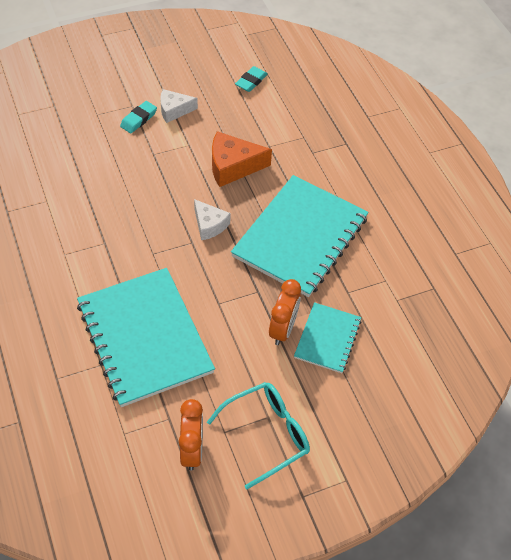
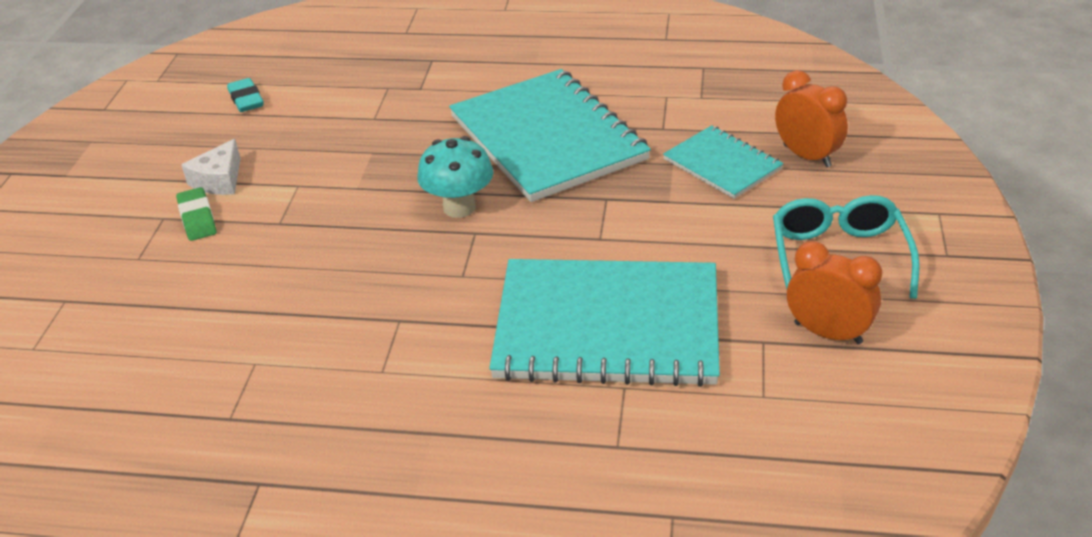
camera: 55 degrees left, 15 degrees down
(138, 119) = (197, 218): turquoise eraser -> green eraser
(209, 225) = (459, 207): white cheese -> turquoise mushroom
(233, 166) = (377, 158): orange cheese -> none
(283, 329) = (683, 195): orange clock -> orange clock (807, 156)

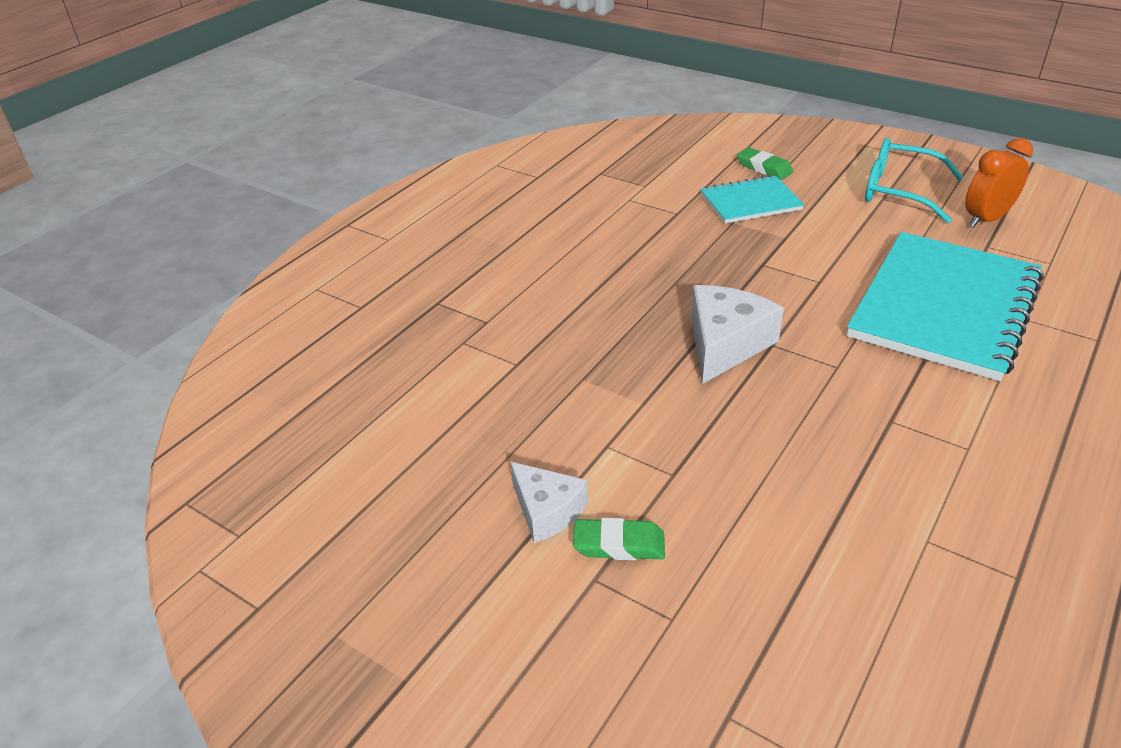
camera: 65 degrees left, 0 degrees up
(246, 99) = (380, 455): turquoise eraser -> none
(459, 207) = (725, 344): turquoise mushroom -> white cheese
(547, 138) = (646, 270): turquoise notebook -> none
(807, 156) = (764, 168): orange clock -> green eraser

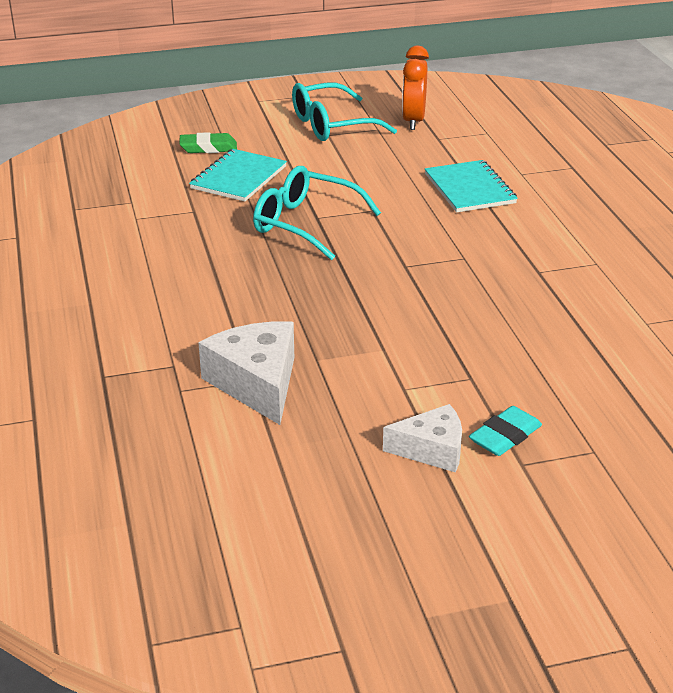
camera: 50 degrees left, 5 degrees down
(619, 544) = (505, 436): green eraser -> turquoise eraser
(725, 344) = (376, 282): white cheese -> white cheese (257, 383)
(744, 264) = (305, 224): none -> turquoise glasses
(944, 307) = (469, 189): turquoise notebook -> turquoise notebook, size x0.52

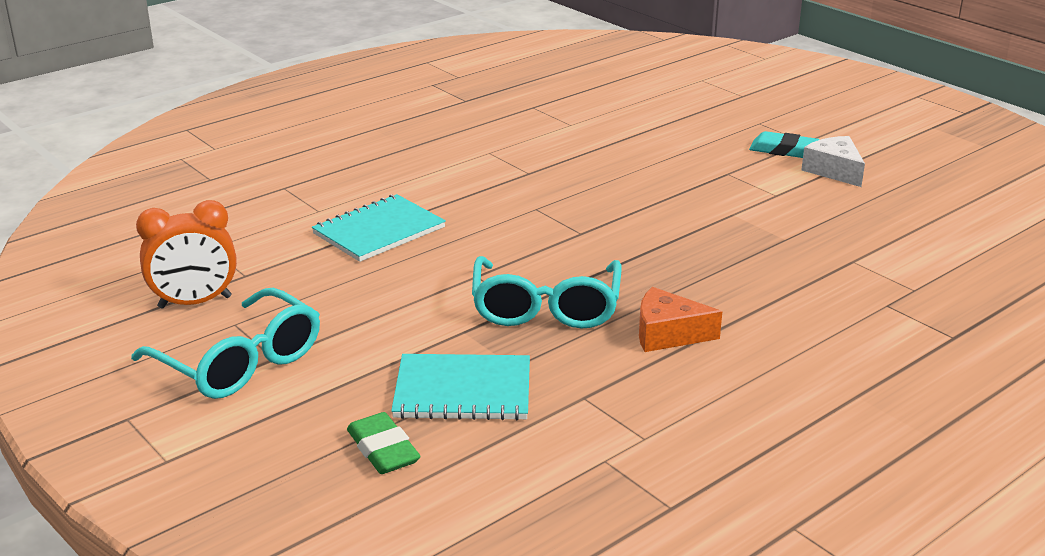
camera: 115 degrees left, 5 degrees down
(229, 257) = (667, 334): none -> orange cheese
(257, 383) = (854, 256): white cheese -> none

